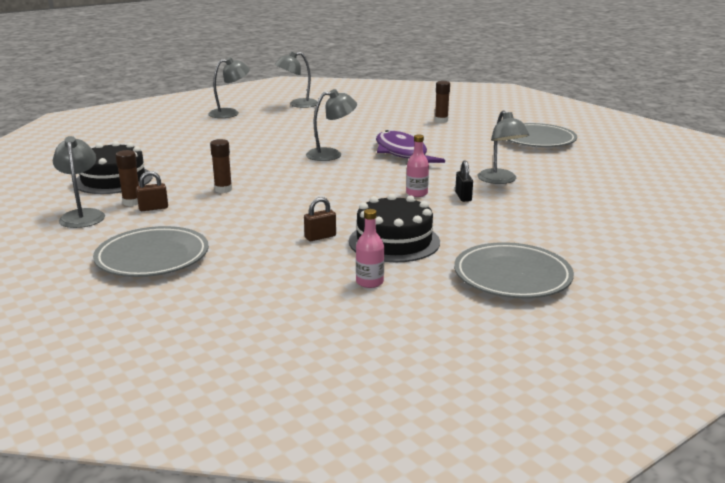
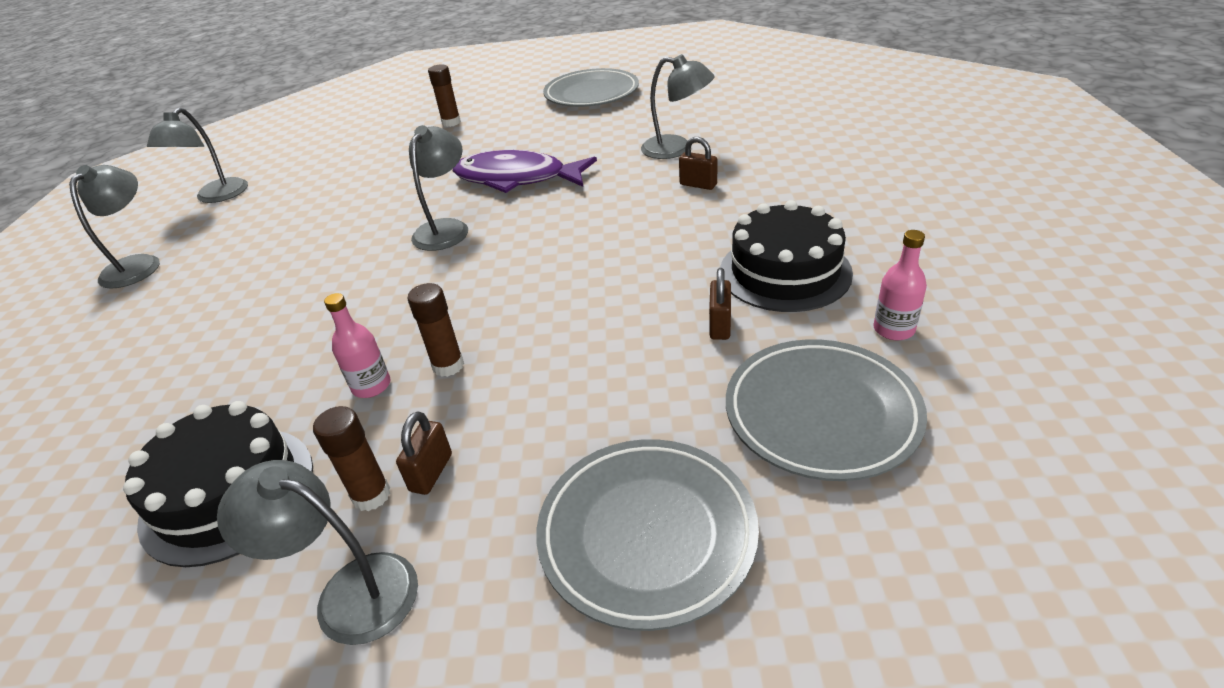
camera: 50 degrees left, 15 degrees up
(416, 193) = (655, 210): pink bottle -> pink bottle (371, 386)
(463, 197) = (698, 185): black padlock -> brown padlock
(512, 276) = (940, 227): grey plate -> grey plate (821, 414)

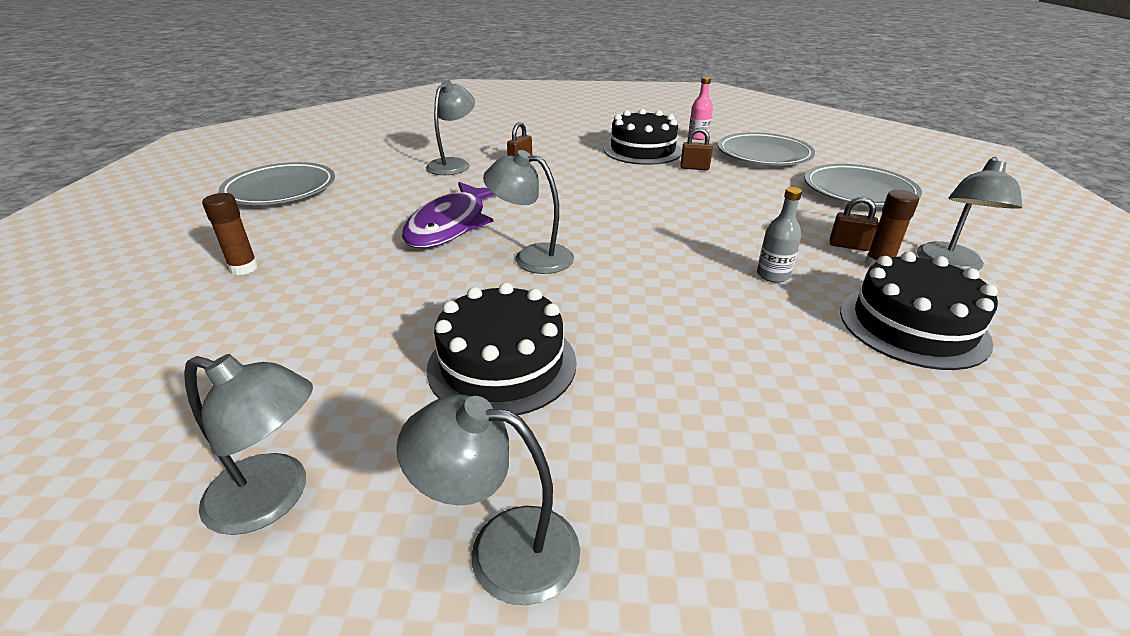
camera: 90 degrees left, 5 degrees down
(290, 240) = (502, 364): none -> black cake
(371, 386) = (773, 275): pink bottle -> grey bottle
(448, 366) = (743, 245): brown glue stick -> none

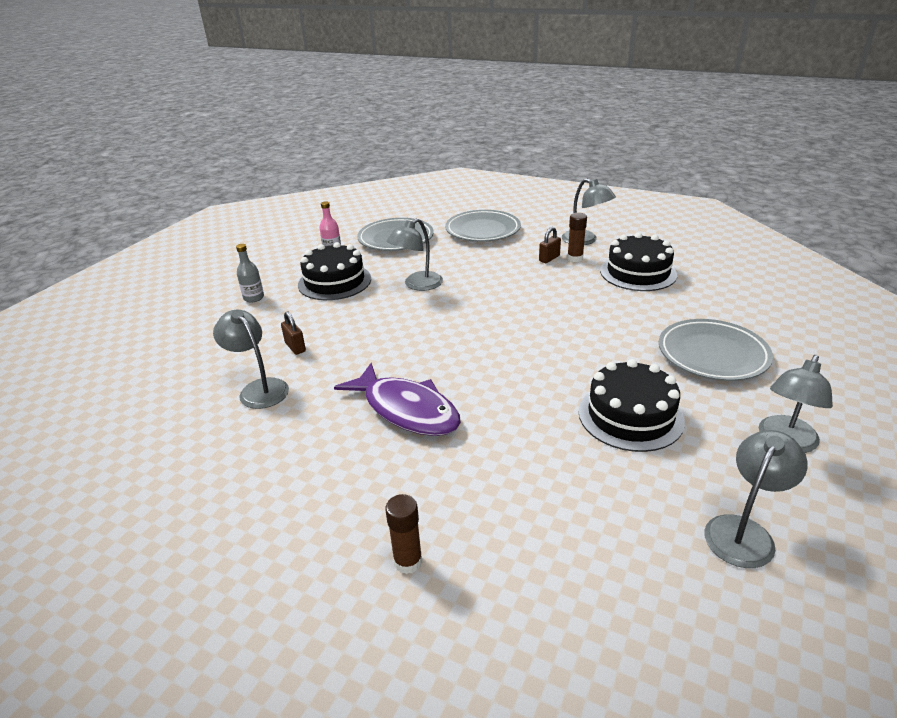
camera: 65 degrees left, 0 degrees up
(281, 190) = (204, 533): grey plate -> grey plate (712, 354)
(532, 257) = (493, 377): grey lamp -> grey lamp (417, 285)
(694, 168) = (393, 270): brown padlock -> none
(773, 275) = (570, 292): grey bottle -> grey bottle (254, 298)

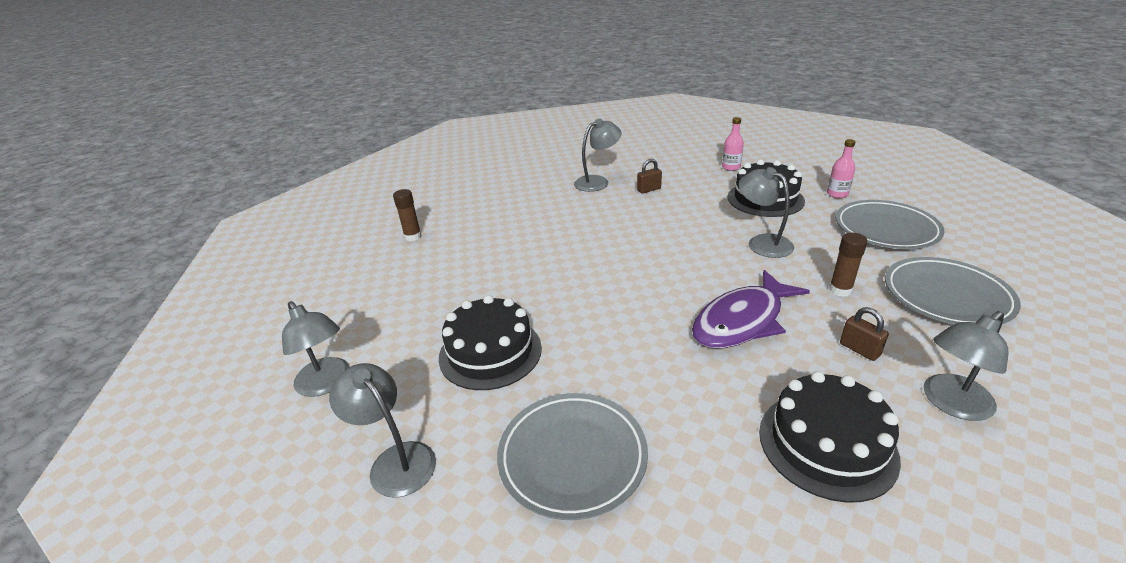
camera: 100 degrees right, 0 degrees up
(254, 298) = (731, 167): grey bottle -> pink bottle
(407, 410) = (550, 236): purple fish -> purple fish (742, 321)
(575, 258) = (867, 377): brown glue stick -> brown glue stick (840, 290)

